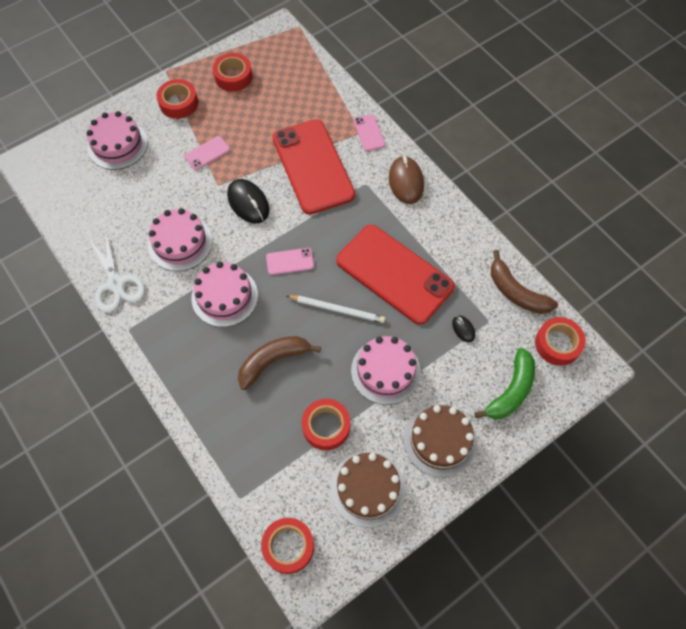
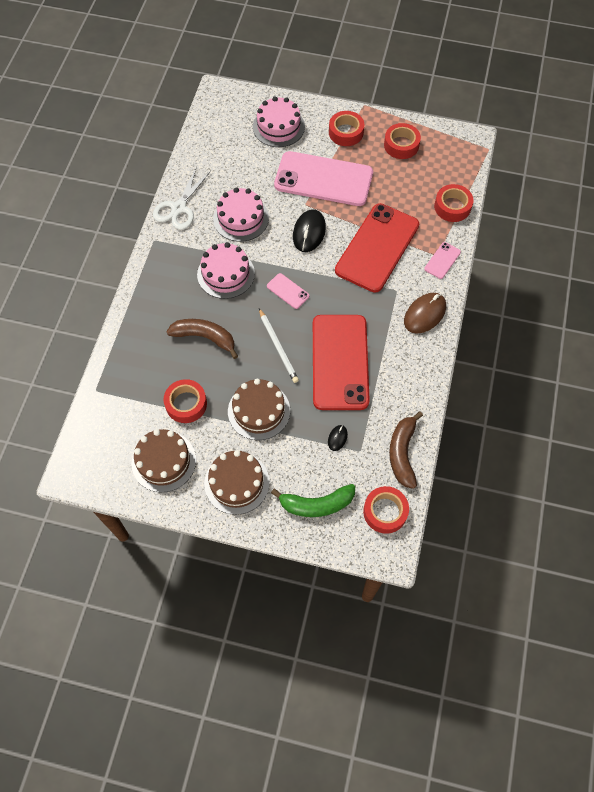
camera: 50 degrees right, 0 degrees up
(207, 153) = (323, 179): pink phone -> pink phone, size x2.42
(288, 546) = (86, 442): red tape -> red tape (452, 207)
(385, 371) = (259, 411): pink cake -> brown cake

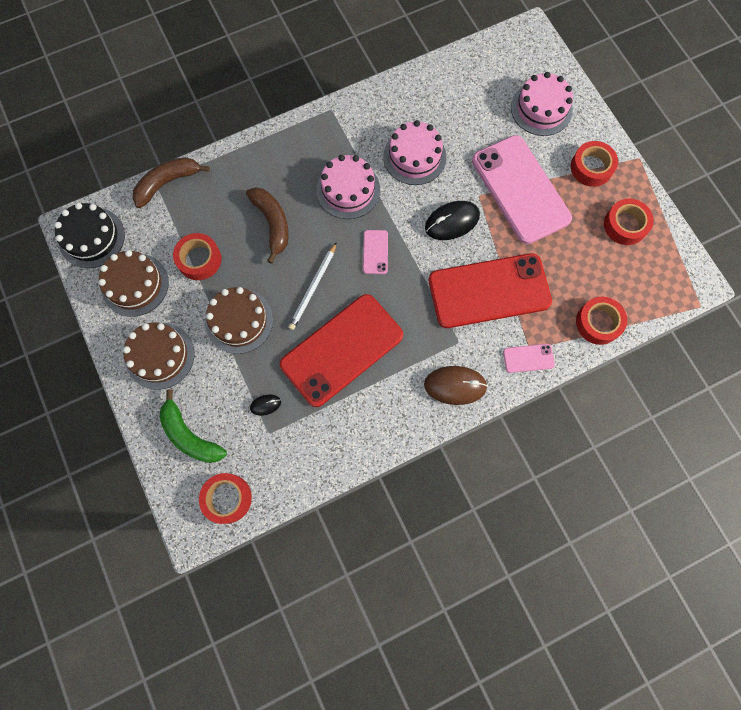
camera: 50 degrees right, 10 degrees up
(95, 465) = (92, 237): none -> black cake
(179, 208) = (379, 101): white scissors -> none
(402, 453) = (295, 471): brown banana -> brown banana (167, 183)

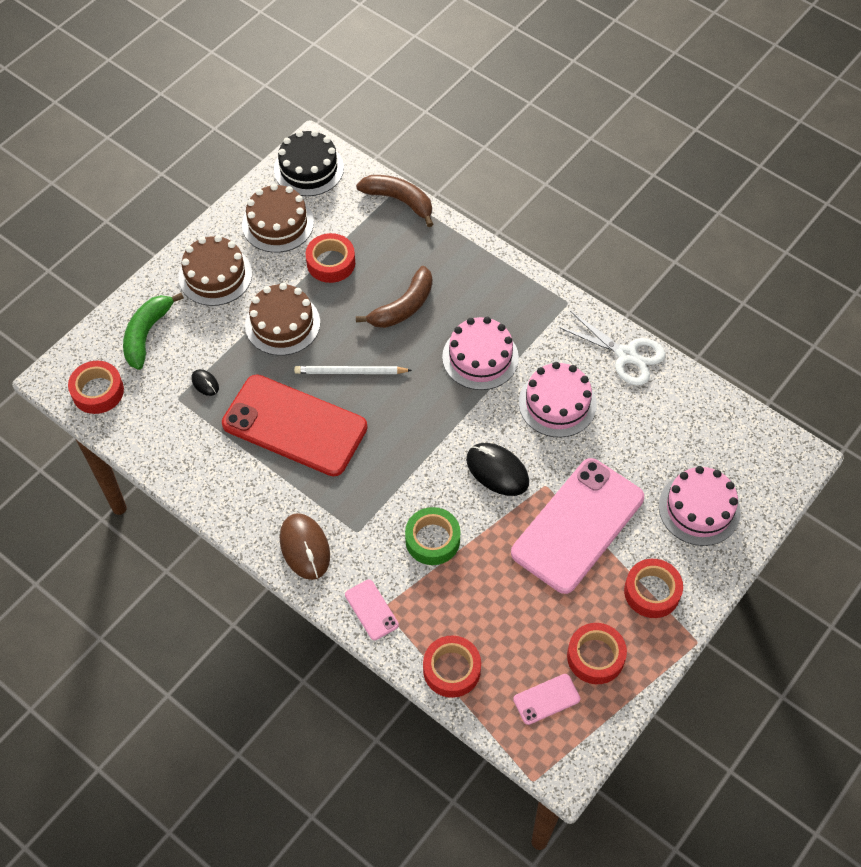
camera: 65 degrees right, 15 degrees down
(375, 252) = (421, 411): pink phone -> pink phone (546, 699)
(397, 93) = (626, 355): none -> white scissors
(489, 291) = (432, 540): red phone -> green tape

